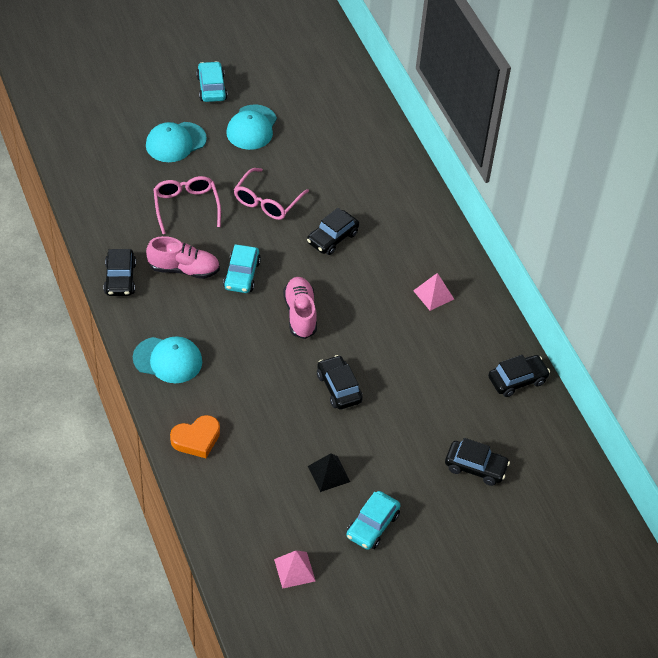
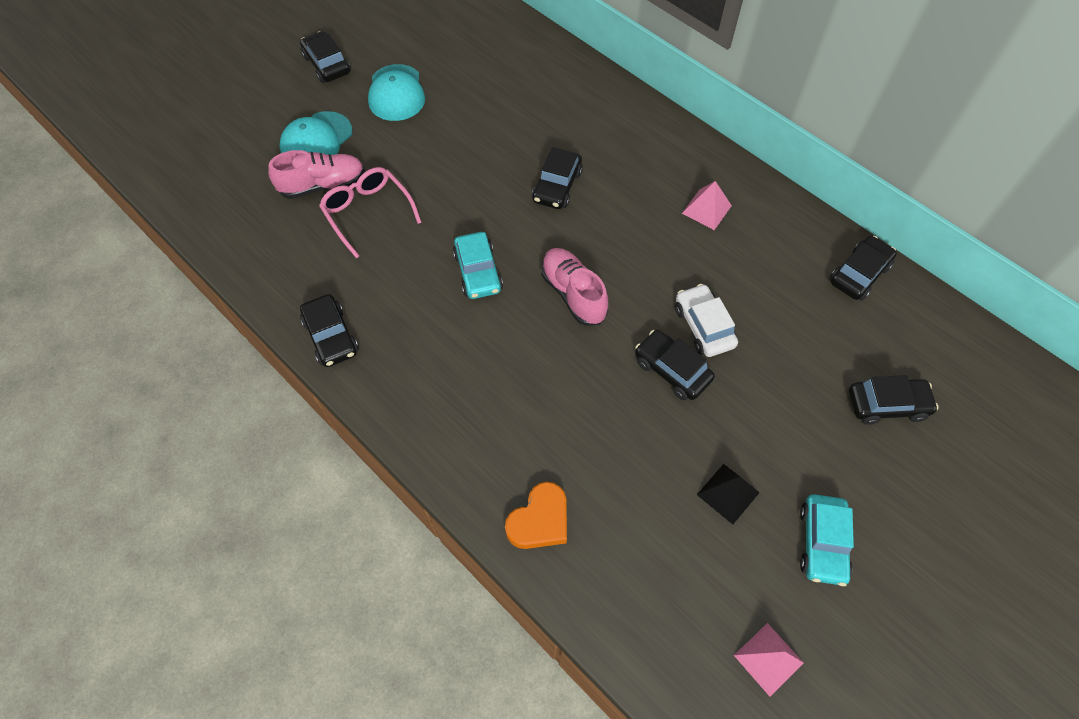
camera: 20 degrees left, 10 degrees up
(168, 360) = (446, 423): turquoise cap -> none
(184, 269) = (404, 292): pink shoe -> pink shoe (323, 185)
(211, 88) = (327, 64): turquoise car -> black car
(267, 201) = (459, 171): pink glasses -> none
(379, 370) = (703, 326): none -> white car

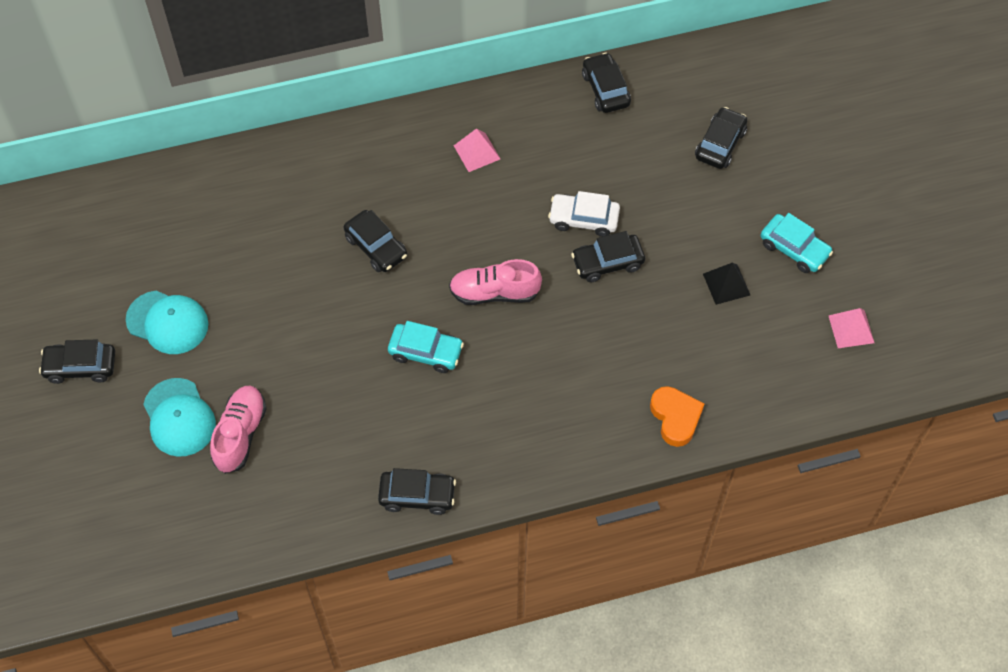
camera: 60 degrees left, 0 degrees up
(368, 213) = (301, 410): pink glasses -> none

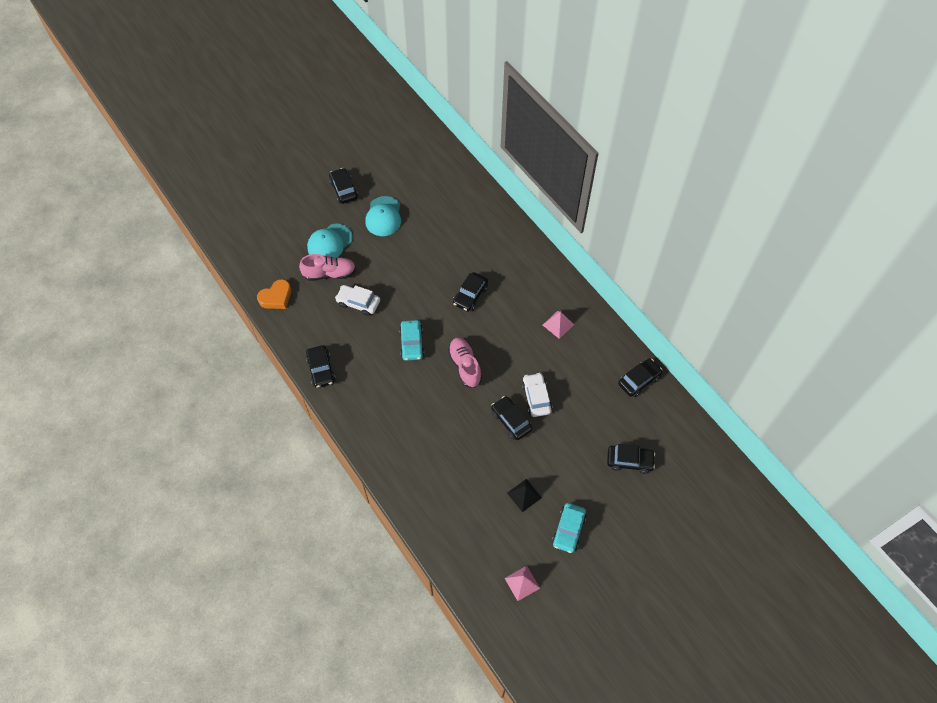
camera: 70 degrees right, 0 degrees up
(317, 406) = (358, 303): none -> white car
(675, 417) = (418, 492): orange heart -> orange heart (276, 297)

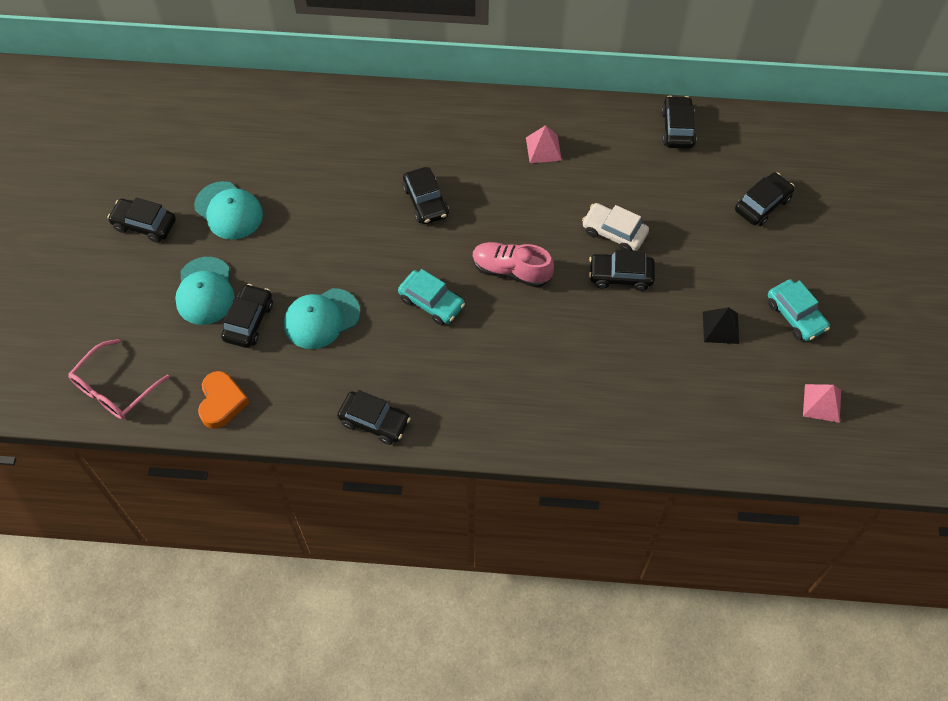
camera: 50 degrees left, 0 degrees up
(247, 249) = (115, 388): none -> pink glasses
(329, 273) = (248, 321): pink shoe -> black car
(358, 303) = (321, 319): white car -> turquoise cap

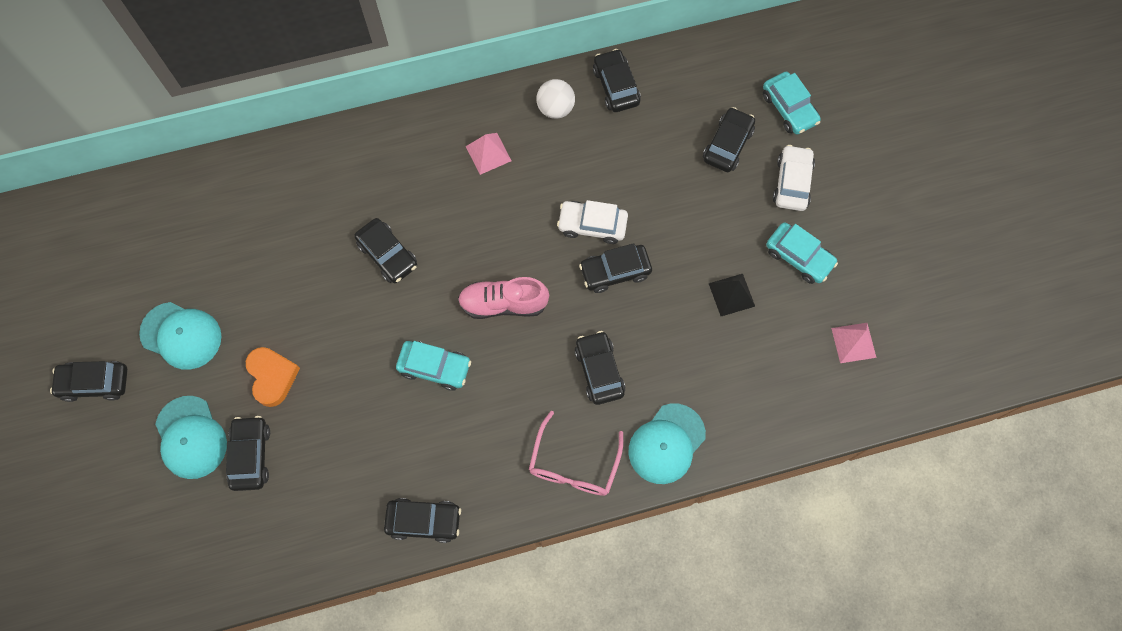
camera: 20 degrees left, 10 degrees up
(115, 388) = (136, 583): pink glasses -> pink glasses (574, 464)
(221, 402) = (257, 557): orange heart -> orange heart (272, 377)
(321, 319) = (327, 425): turquoise cap -> turquoise cap (666, 444)
(576, 351) = (599, 371): none -> black car
(616, 130) = (555, 108): none -> white ball
(811, 253) = (792, 183): none -> white car
(830, 192) = (789, 108): none -> turquoise car

